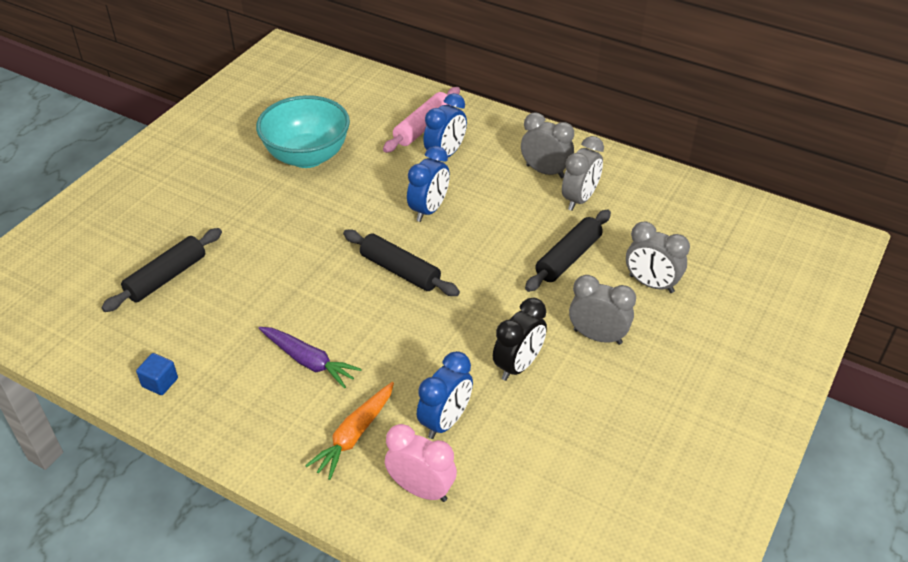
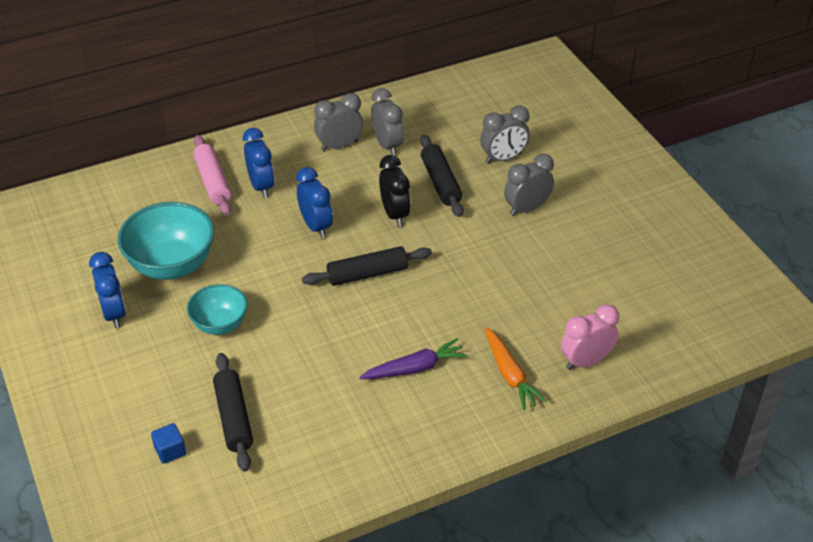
camera: 55 degrees left, 0 degrees up
(160, 382) = (357, 468): blue cube -> blue cube (170, 451)
(264, 216) = (220, 324): none -> turquoise bowl
(445, 421) = (537, 321): blue clock -> blue clock (114, 313)
(518, 365) = (518, 259): black clock -> black clock (395, 214)

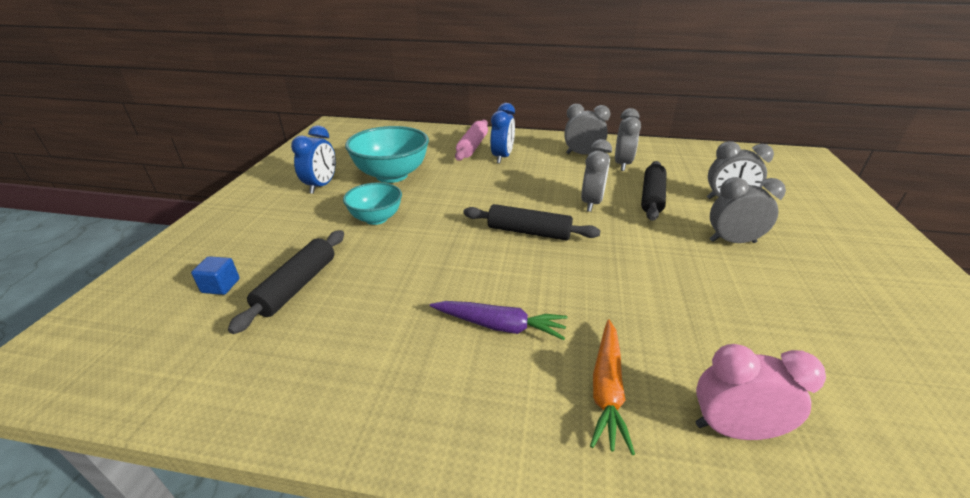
camera: 35 degrees right, 10 degrees down
(316, 226) = (518, 189): blue clock -> none
(395, 214) = (591, 203): black clock -> grey clock

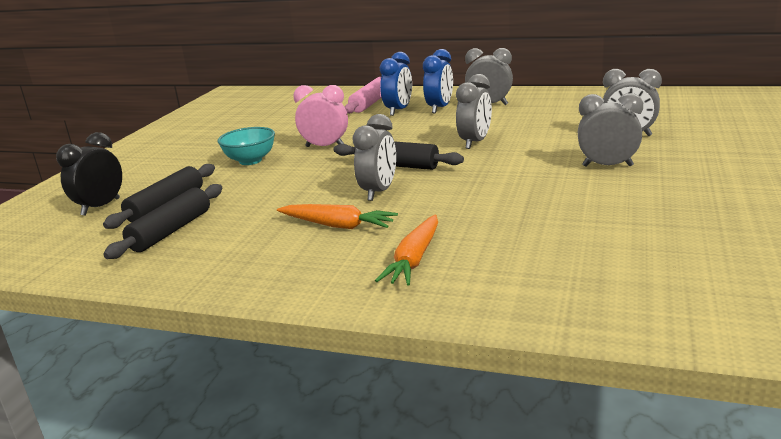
camera: 10 degrees right, 10 degrees down
(221, 286) = (100, 207): blue cube -> black clock
(321, 186) = (204, 140): blue clock -> blue clock (439, 108)
(392, 175) = (276, 129): turquoise bowl -> none
(499, 326) = (337, 225): purple carrot -> orange carrot
(622, 164) = (529, 111): grey clock -> grey clock (379, 192)
(652, 197) = (544, 135): black rolling pin -> black rolling pin (171, 231)
(733, 429) = (512, 279): pink clock -> pink clock (325, 147)

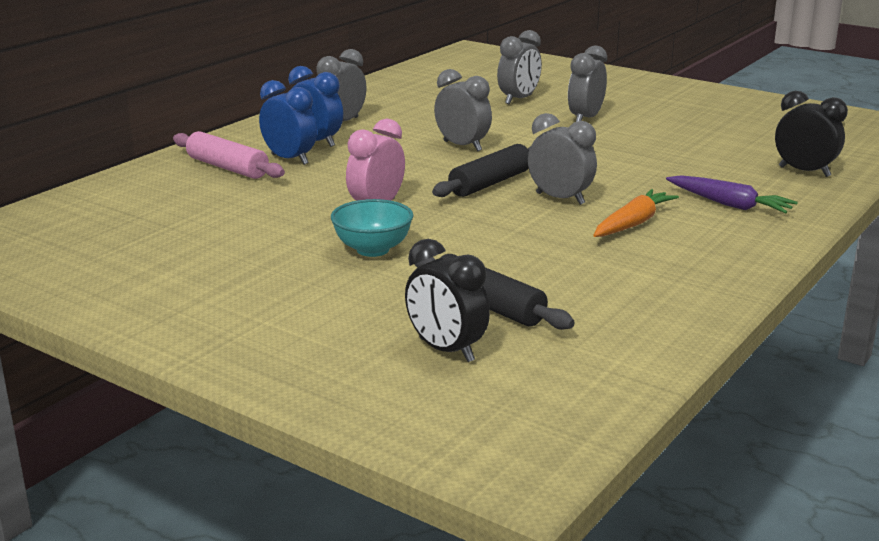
camera: 75 degrees left, 0 degrees up
(171, 231) = (578, 303): black rolling pin -> none
(414, 259) = (729, 204): orange carrot -> purple carrot
(559, 289) = (804, 171): none -> black clock

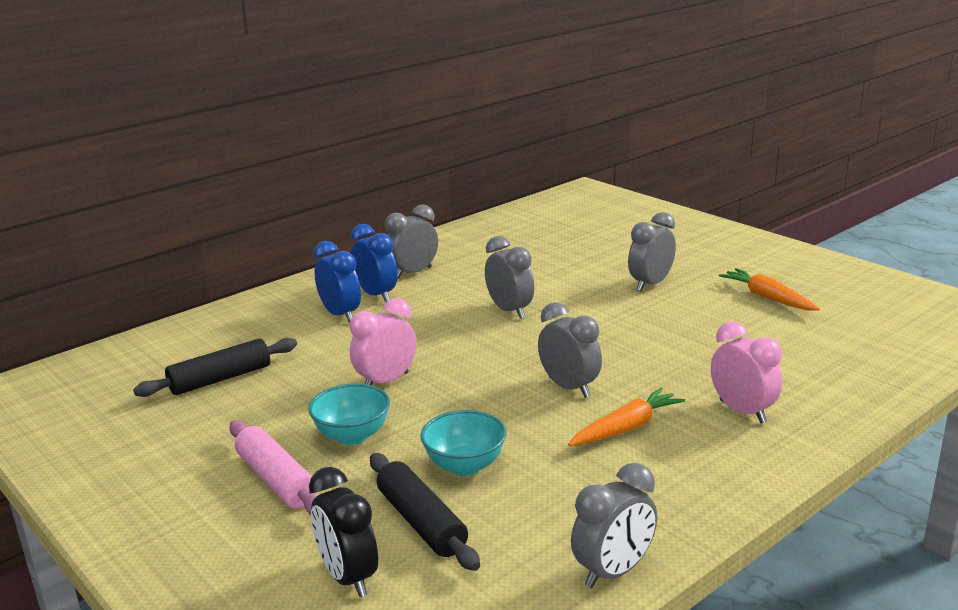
camera: 15 degrees right, 0 degrees up
(227, 168) = (280, 321): pink rolling pin -> pink rolling pin (277, 480)
(490, 183) = (511, 361): black rolling pin -> black rolling pin (220, 379)
(500, 262) = (465, 466): none -> turquoise bowl
(518, 99) = (597, 255): grey clock -> grey clock (613, 572)
(700, 123) = (768, 298): none -> orange carrot
(729, 204) = (742, 411): purple carrot -> pink clock
(804, 171) = (849, 373): black clock -> none

